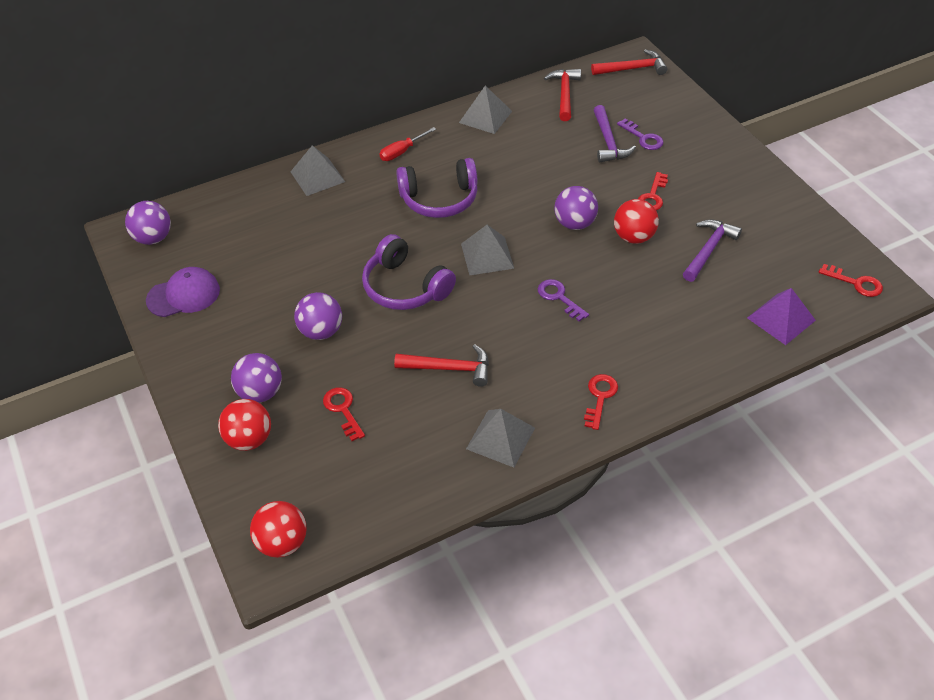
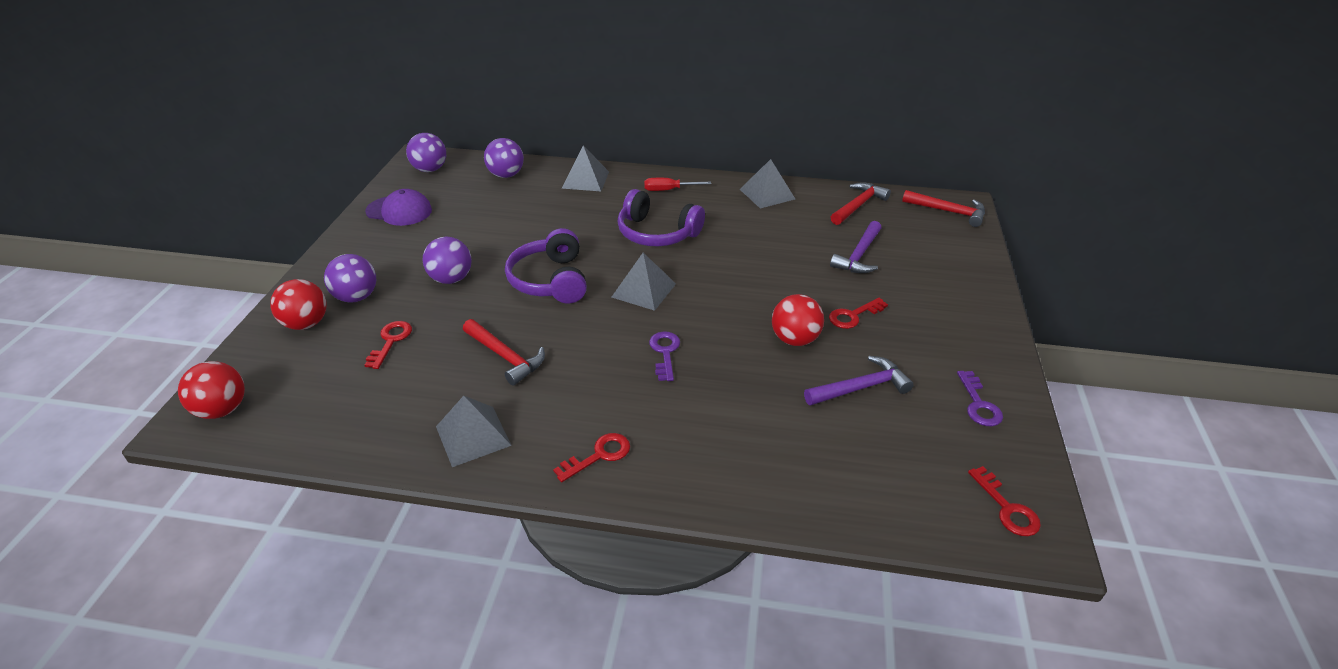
camera: 35 degrees right, 10 degrees down
(574, 223) = (750, 303): purple ball -> purple ball (506, 175)
(643, 138) = (898, 266): purple key -> purple key (979, 404)
(781, 319) = (872, 493): purple pyramid -> none

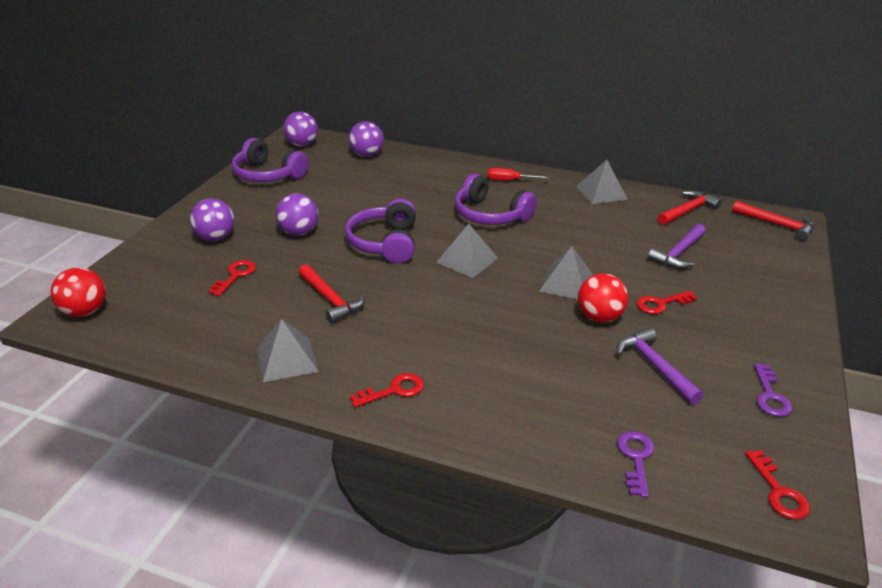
camera: 10 degrees right, 5 degrees down
(306, 324) = (169, 254): red ball -> none
(399, 211) = (268, 174): purple cap -> purple headphones
(585, 180) = (436, 165): grey pyramid -> grey pyramid (566, 283)
(665, 352) = (474, 313): purple key -> purple key (635, 458)
(861, 387) = (654, 366): purple hammer -> purple hammer turned 105 degrees counterclockwise

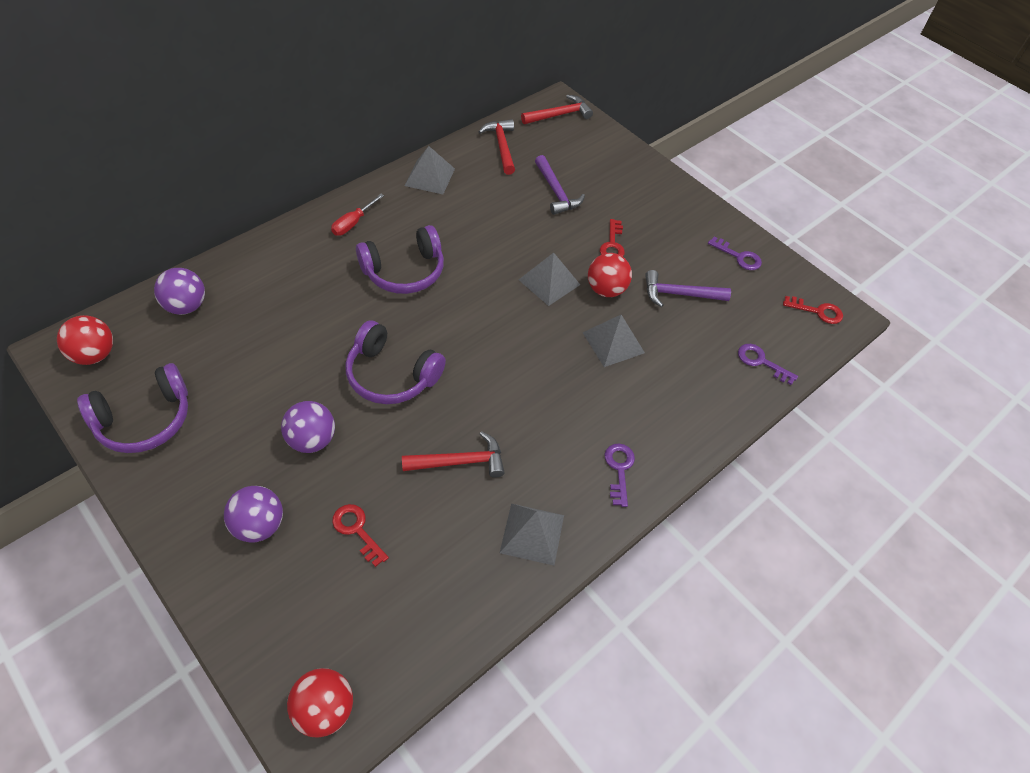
camera: 65 degrees left, 20 degrees up
(302, 145) = (94, 354): purple ball -> red ball
(394, 390) = (619, 469): red key -> purple key
(467, 260) = (468, 328): grey pyramid -> grey pyramid (613, 342)

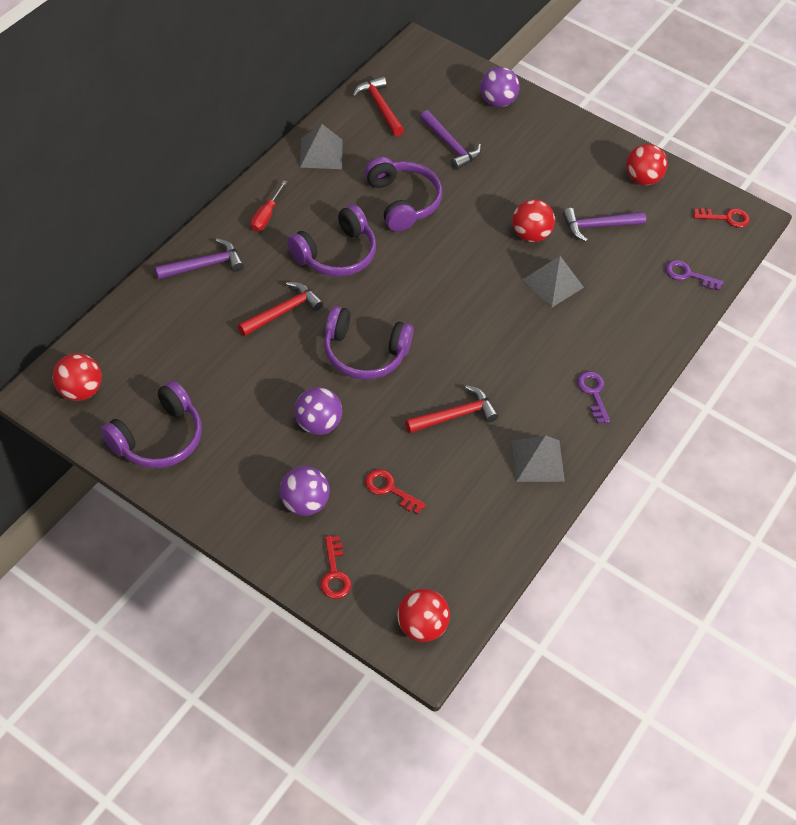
camera: 15 degrees left, 0 degrees up
(186, 306) = (143, 328): purple ball -> purple ball (497, 101)
(274, 258) = (205, 265): none -> purple hammer
(489, 234) = (402, 202): none -> purple headphones
(549, 282) = (475, 238): grey pyramid -> none
(559, 115) = (425, 61): red hammer -> red hammer (283, 311)
(612, 244) = (522, 189): red key -> red key (334, 573)
(739, 256) = (642, 179): purple key -> red ball

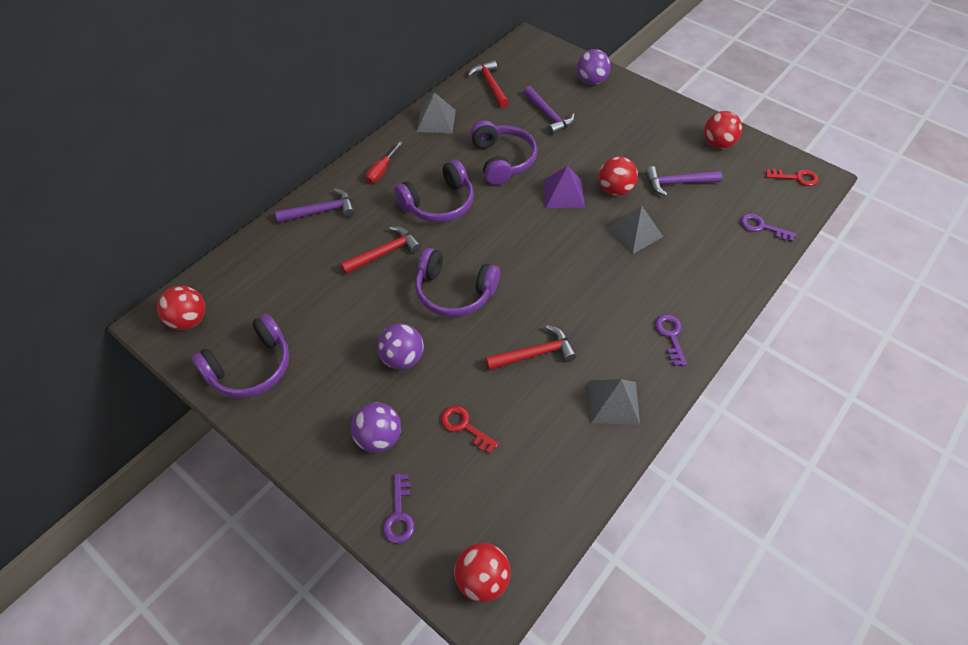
camera: 10 degrees right, 0 degrees up
(334, 573) = (399, 514): red key -> purple key
(474, 240) = (563, 193): none -> purple pyramid

